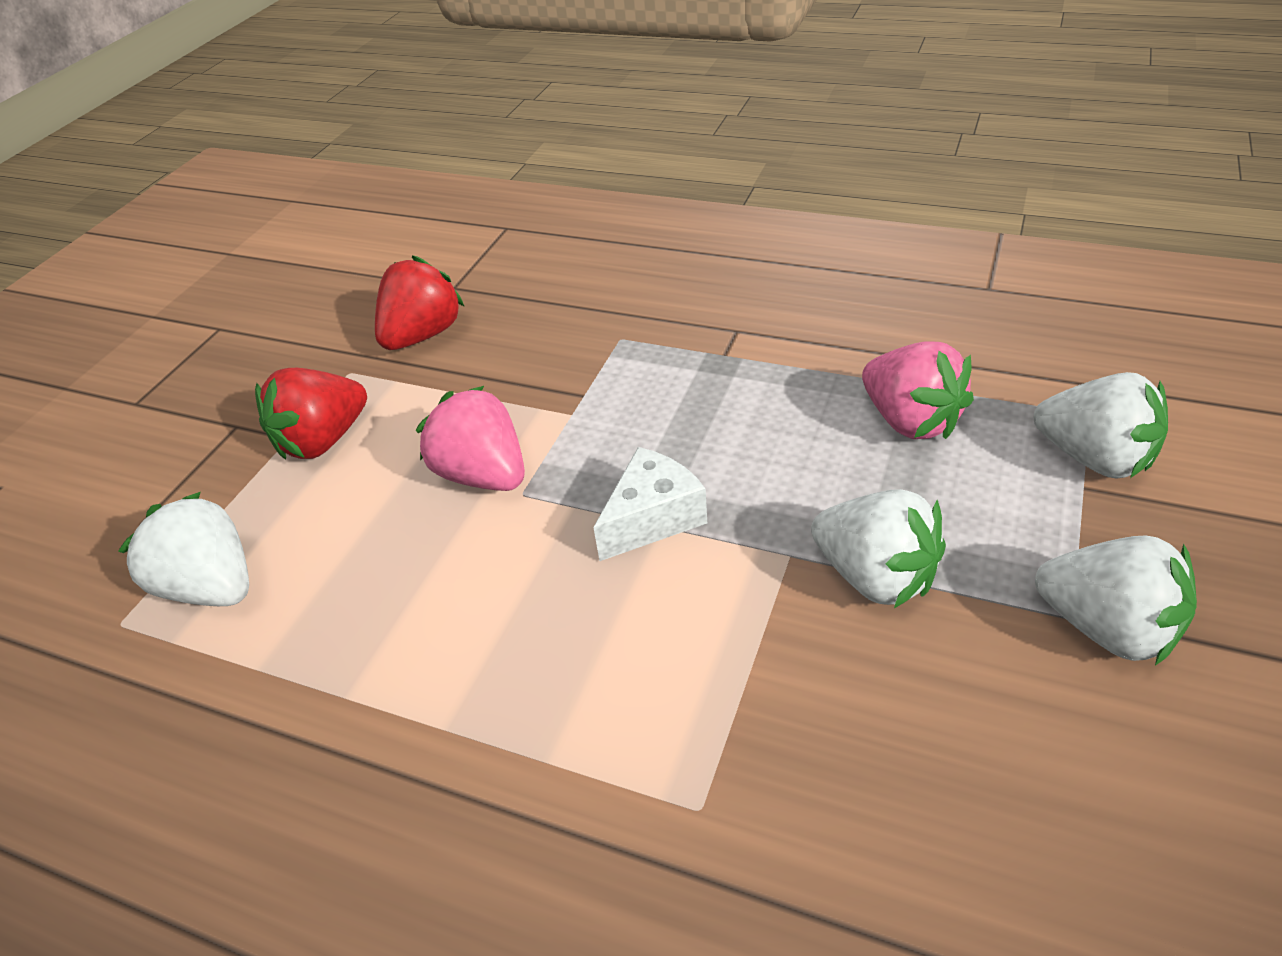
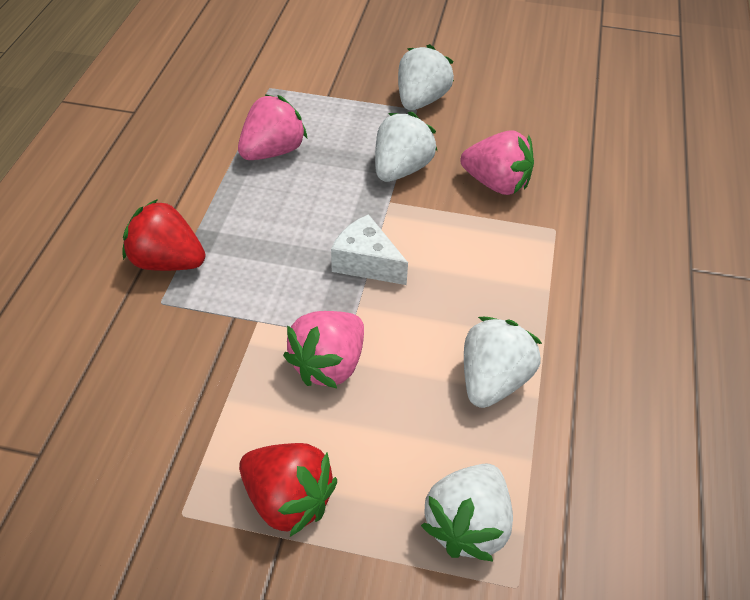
camera: 105 degrees left, 5 degrees up
(423, 335) = (127, 460): red strawberry -> red strawberry (167, 262)
(837, 725) = (496, 184): none -> pink strawberry
(1094, 458) = (306, 90): white strawberry -> white strawberry (493, 381)

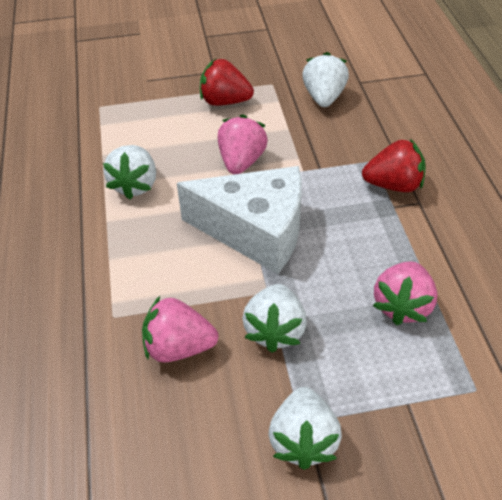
camera: 160 degrees right, 0 degrees up
(366, 263) = (255, 231): white cheese -> white cheese, size x1.98
(467, 525) = (130, 118): white strawberry -> white strawberry (324, 97)

